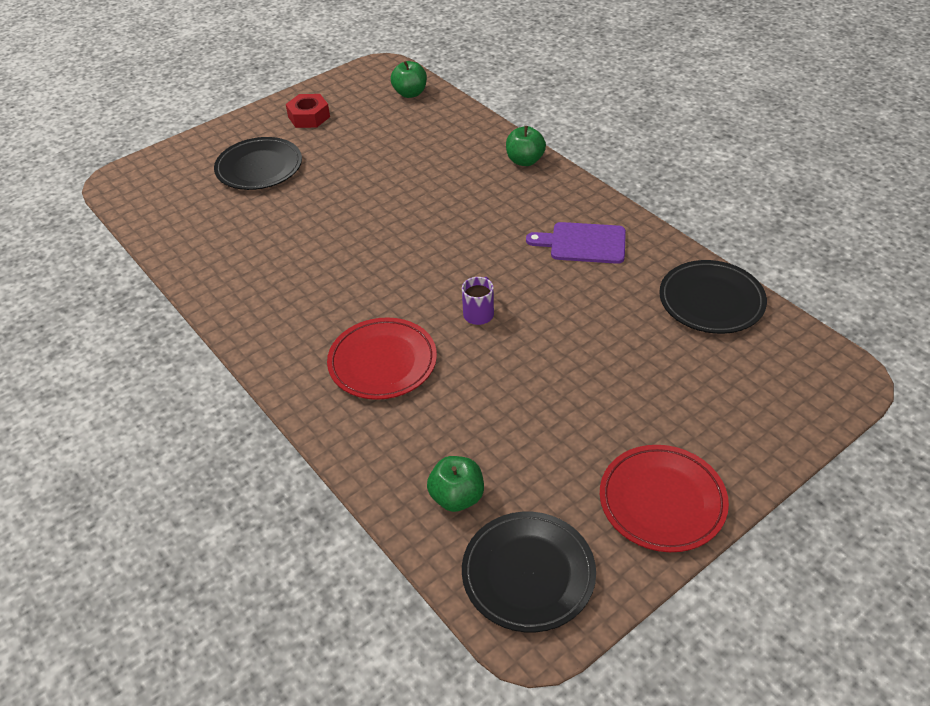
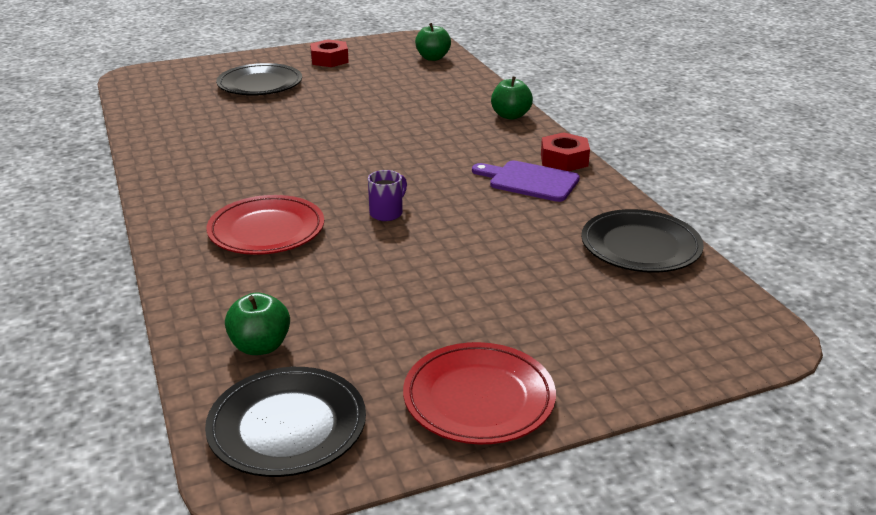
camera: 15 degrees right, 15 degrees down
(600, 209) = (564, 160): none -> red nut

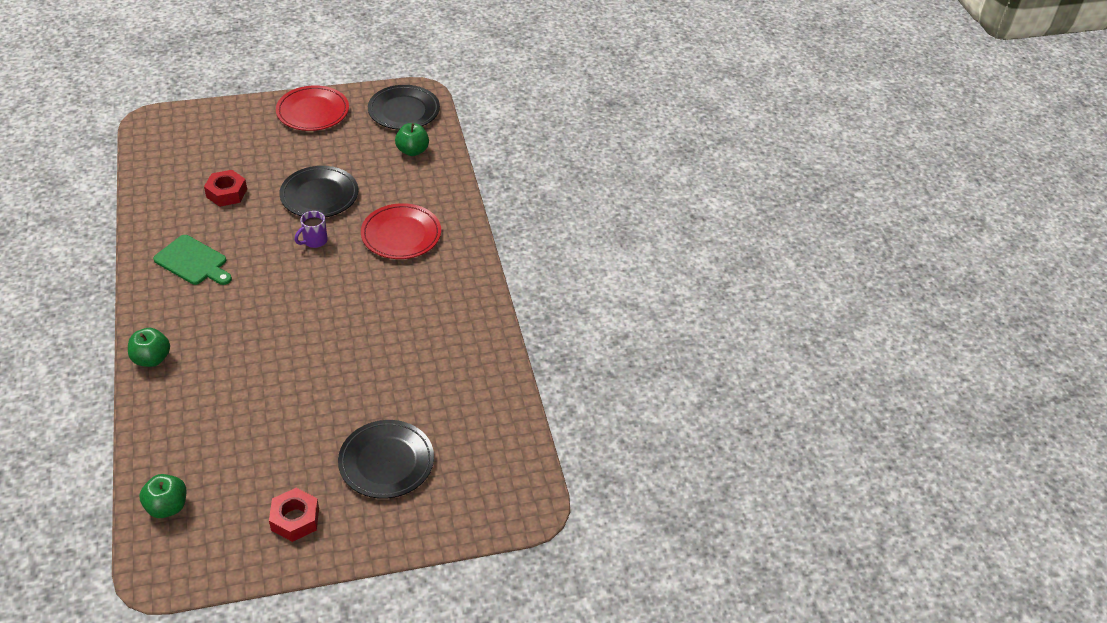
camera: 175 degrees left, 15 degrees up
(530, 181) = (193, 261): purple cutting board -> green cutting board
(564, 160) = (148, 284): red nut -> red nut (226, 193)
(640, 246) = (163, 189): black plate -> black plate (319, 195)

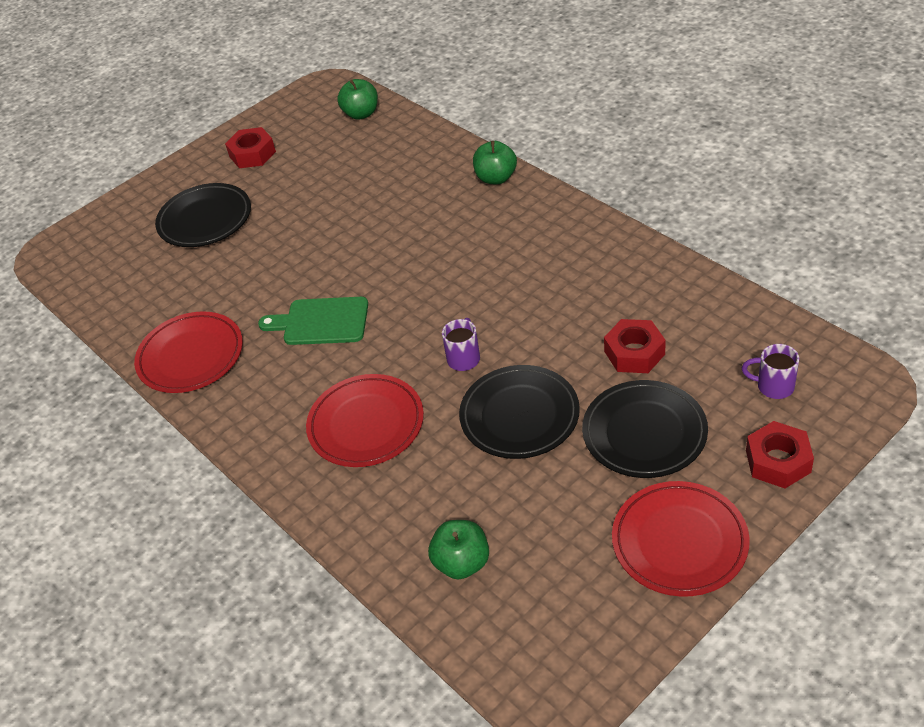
camera: 160 degrees right, 0 degrees up
(188, 143) = (773, 386): none -> purple mug
(193, 261) = (569, 266): green cutting board -> green cutting board (321, 322)
(232, 116) = (778, 461): none -> red nut
(404, 111) = (545, 636): black plate -> black plate (644, 433)
(473, 338) = (191, 356): none -> red plate

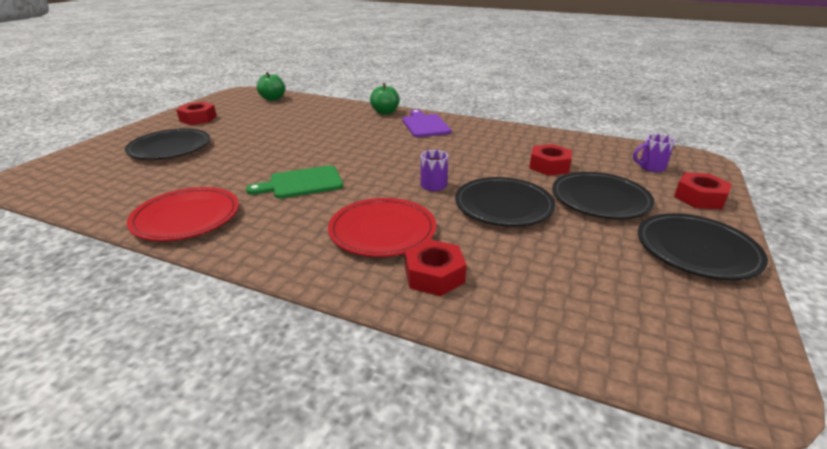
camera: 30 degrees left, 15 degrees down
(381, 499) = (434, 275): none -> red nut
(462, 563) = (547, 303): green apple -> none
(532, 222) = (425, 125): none -> purple cutting board
(679, 542) = (696, 250): red plate -> black plate

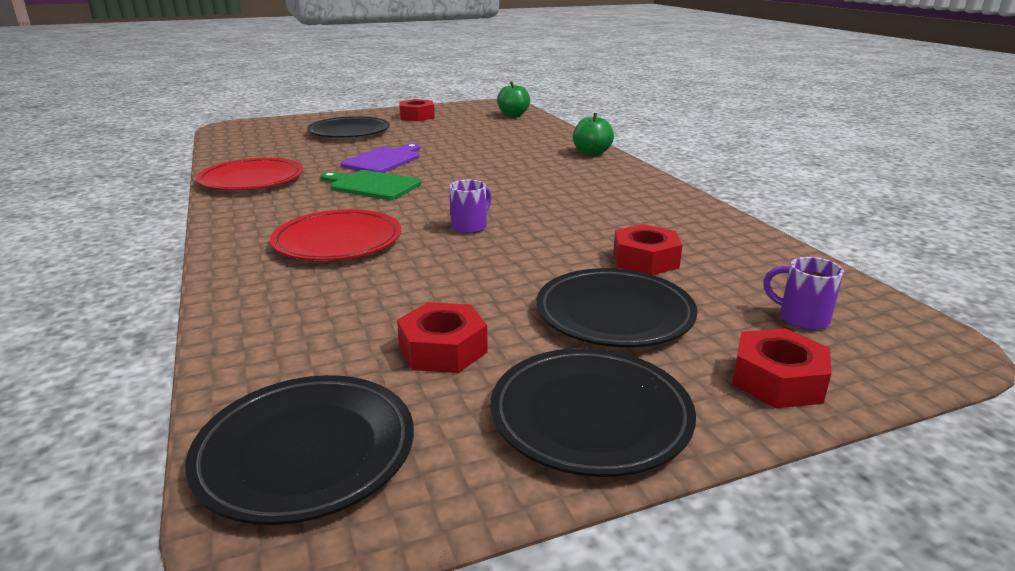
camera: 45 degrees right, 5 degrees down
(425, 125) = (604, 176): purple cutting board -> purple cutting board (383, 160)
(434, 275) = (291, 287): red nut -> red nut (443, 349)
(503, 206) = (487, 270): black plate -> black plate (306, 452)

